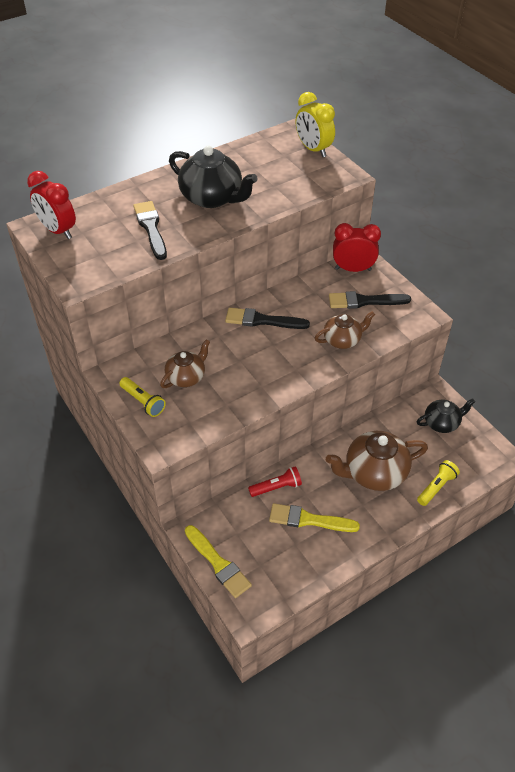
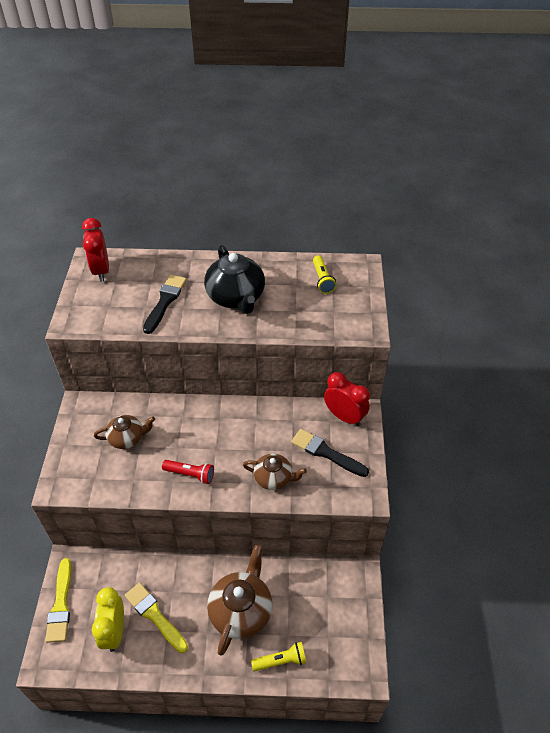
camera: 35 degrees right, 0 degrees up
(143, 402) = (79, 440): yellow flashlight -> yellow flashlight (322, 280)
(263, 320) = (227, 422): black brush -> none
(276, 487) = (156, 570): red flashlight -> red flashlight (190, 474)
(313, 149) = (362, 291): yellow clock -> yellow clock (114, 631)
(374, 473) = (241, 610): brown teapot -> brown teapot turned 90 degrees clockwise
(442, 423) = (340, 603): black teapot -> none

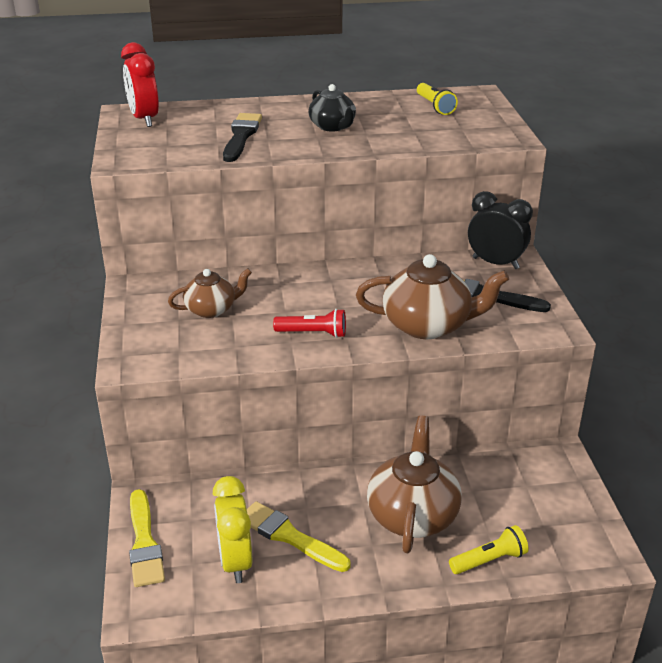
camera: 10 degrees left, 15 degrees down
(236, 297) = (333, 126): black teapot -> black teapot, size x0.60
(274, 478) = (428, 325): brown teapot -> brown teapot, size x1.67
(344, 417) = (495, 263): red clock -> black clock

